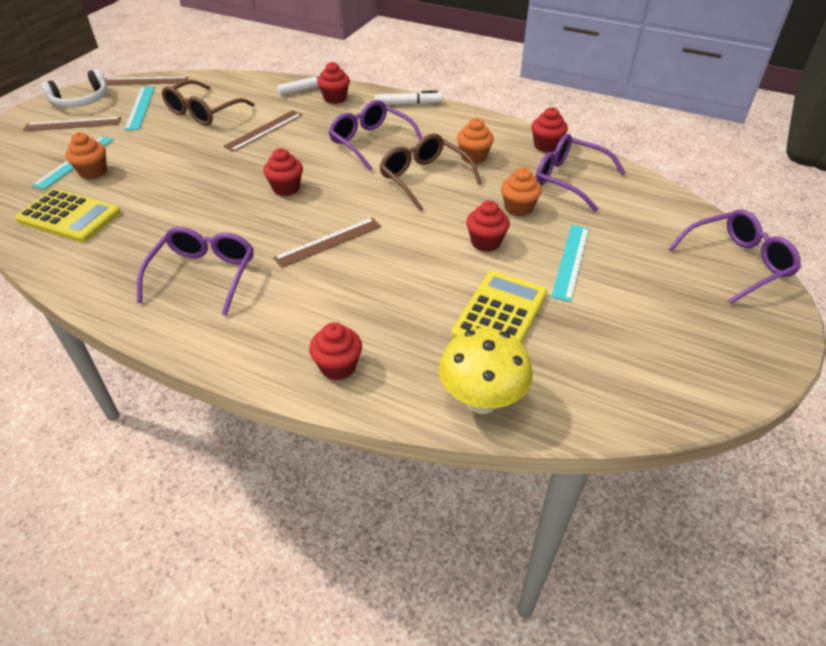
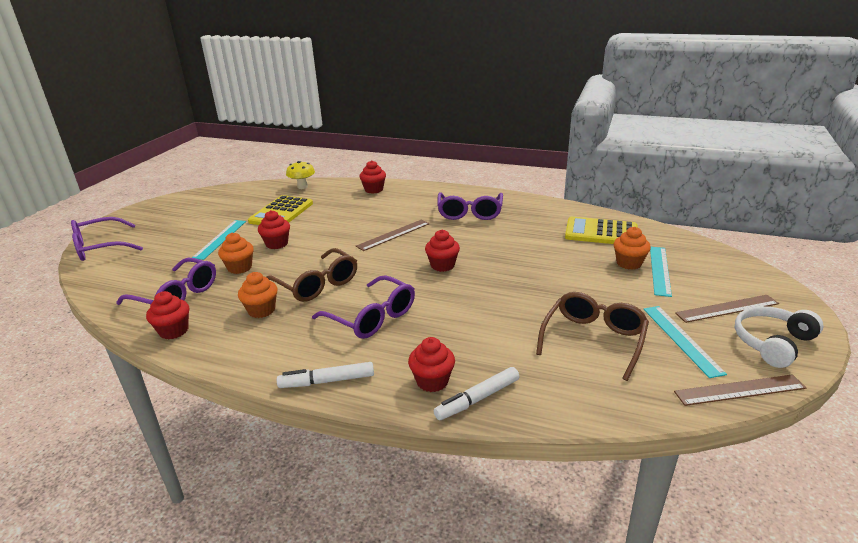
camera: 175 degrees right, 15 degrees down
(264, 130) = (499, 321): brown ruler -> none
(481, 400) = (302, 187): yellow mushroom -> yellow mushroom, size x0.66

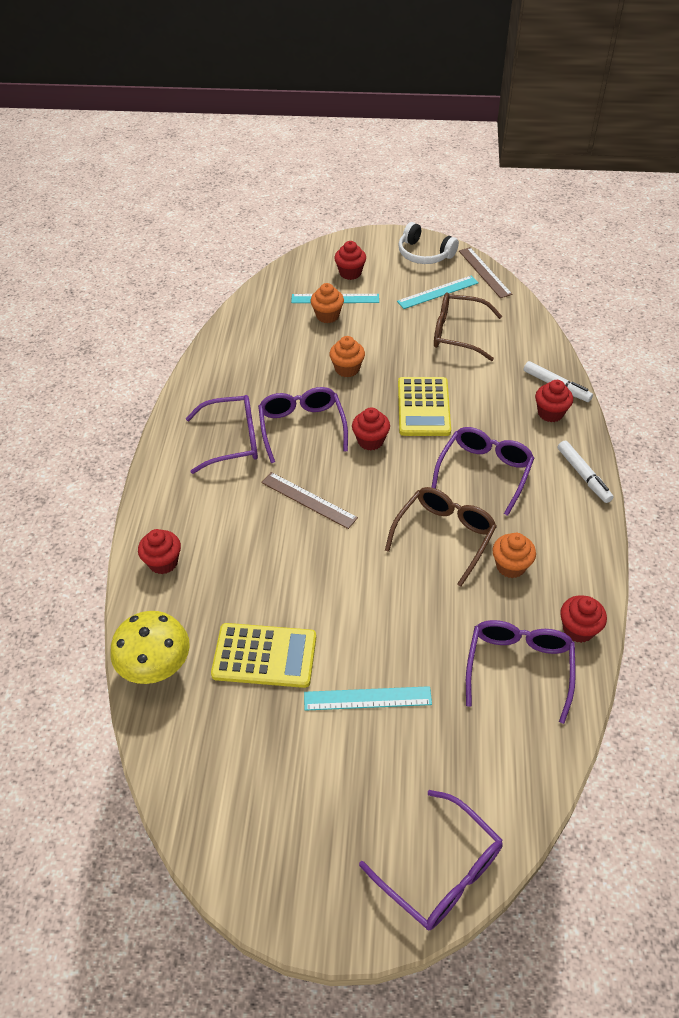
camera: 105 degrees left, 20 degrees up
(240, 268) = (435, 631): orange cupcake -> orange cupcake (347, 369)
(277, 244) = (363, 617): red cupcake -> red cupcake (350, 273)
(302, 187) = (157, 669): yellow mushroom -> yellow mushroom, size x1.52
(472, 238) = (302, 427): none -> purple glasses
(601, 232) = (266, 333): yellow calculator -> yellow calculator (423, 407)
(727, 308) = (386, 269): brown ruler -> none

